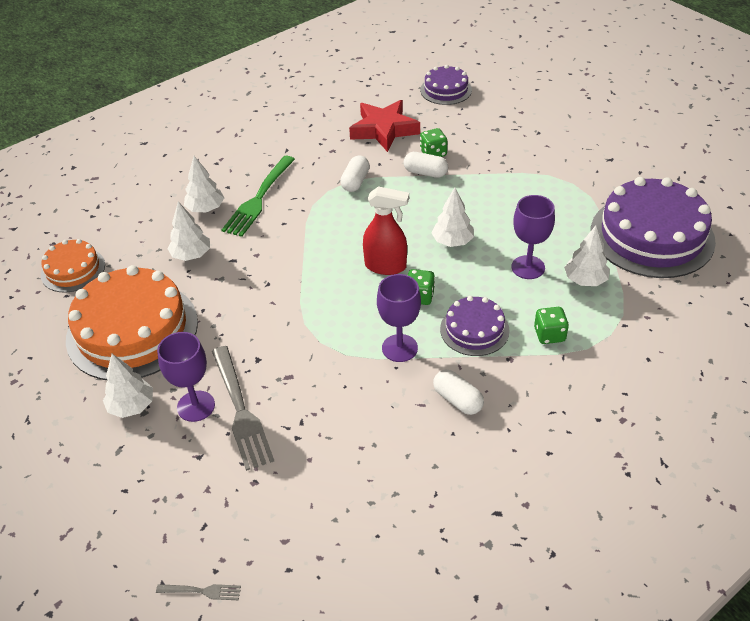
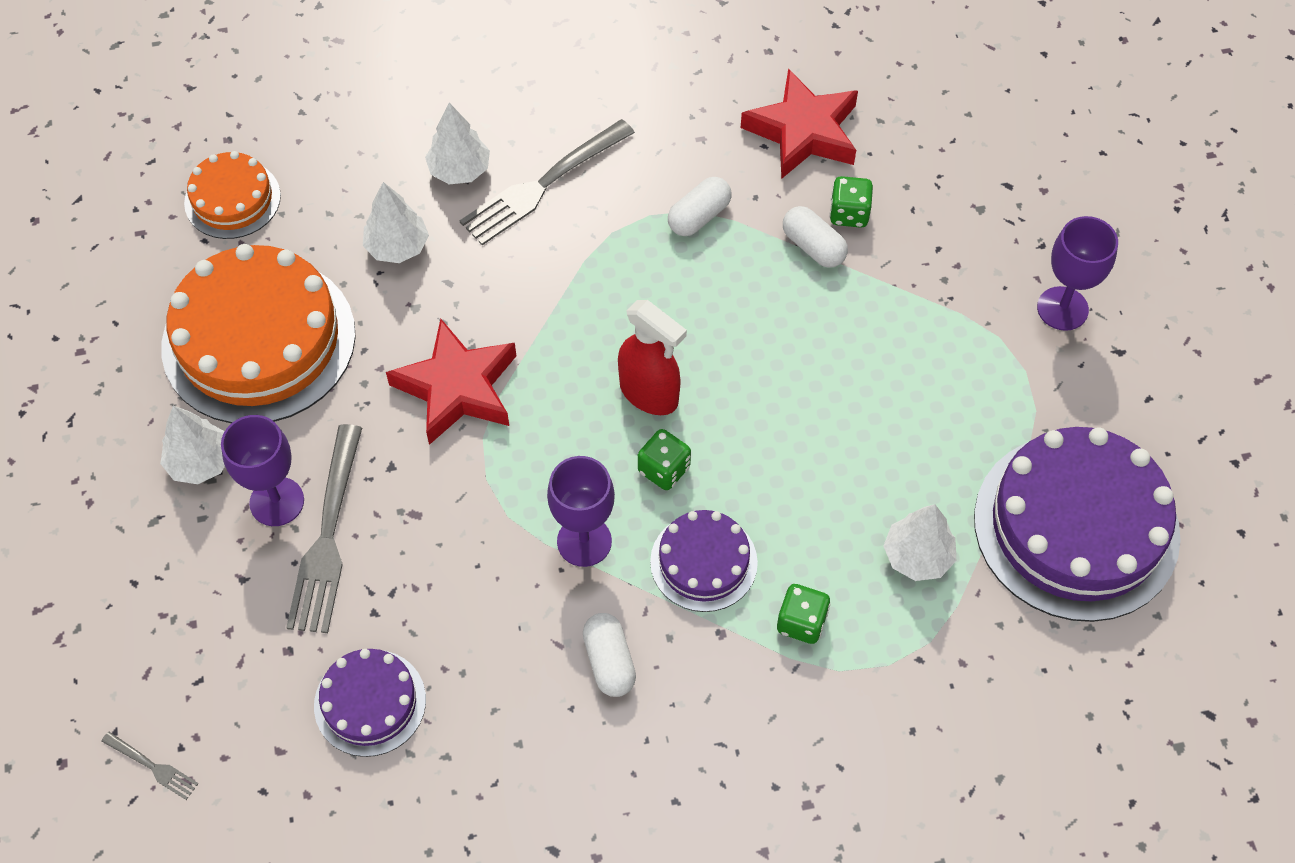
camera: 25 degrees right, 15 degrees up
(259, 198) = (543, 185): green fork -> grey fork
(272, 306) = (457, 388): none -> red star
(446, 90) = (952, 90): purple cake -> purple cake (370, 702)
(452, 241) = (771, 395): white tree -> none
(528, 267) = (849, 493): purple goblet -> purple goblet (1062, 308)

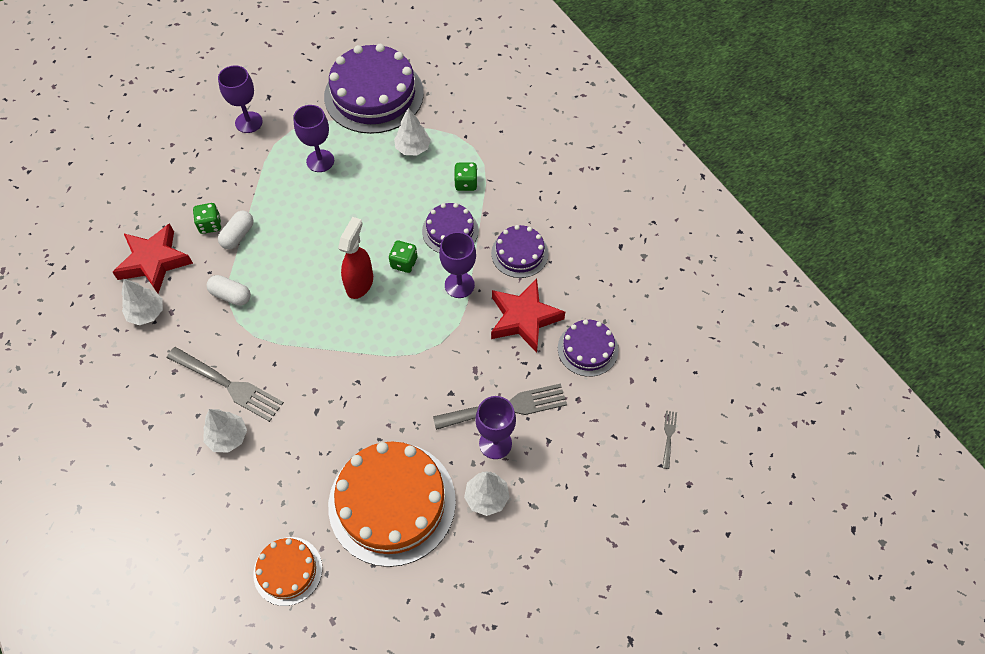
camera: 110 degrees left, 0 degrees up
(397, 247) = (298, 450): white tree -> white tree (146, 313)
(457, 388) = (388, 378): red star -> red star (524, 318)
(609, 661) = (519, 253): white capsule -> purple cake
(935, 398) = (320, 161): none -> purple goblet

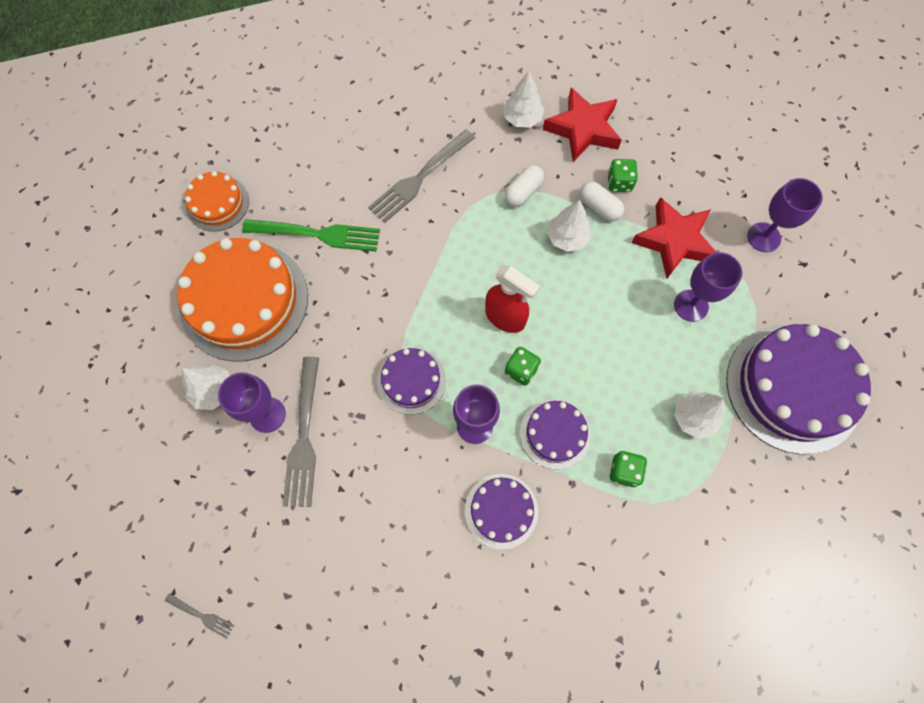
camera: 105 degrees right, 10 degrees up
(228, 437) = (364, 172): white tree -> white tree (567, 238)
(307, 459) = (317, 234): none -> green fork
(524, 318) = (408, 489): red star -> red star (674, 241)
(587, 349) = (344, 555): purple cake -> purple cake (411, 380)

